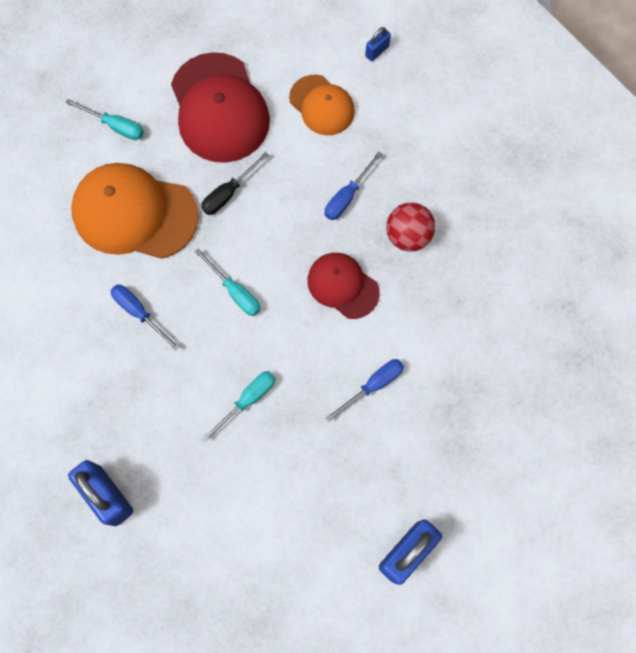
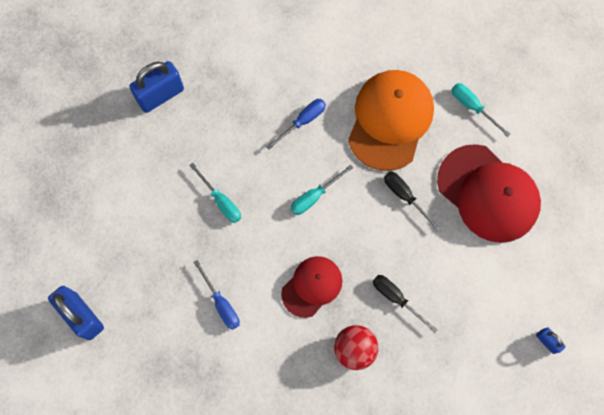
camera: 95 degrees right, 0 degrees up
(115, 126) = (472, 107): turquoise screwdriver -> turquoise screwdriver turned 105 degrees clockwise
(219, 108) = (488, 193): red cap -> red cap turned 120 degrees counterclockwise
(322, 105) = (489, 284): orange cap -> none
(347, 196) = (396, 298): blue screwdriver -> black screwdriver

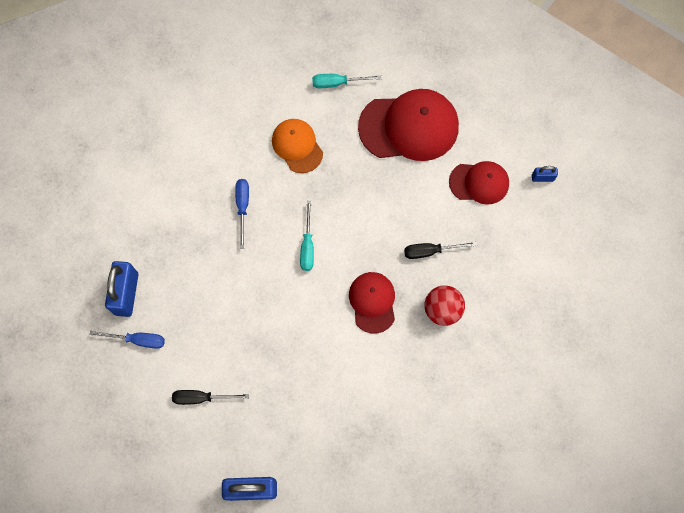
camera: 50 degrees left, 0 degrees up
(221, 201) = (252, 315): turquoise screwdriver -> none
(221, 303) = (330, 377): blue screwdriver -> blue screwdriver (138, 340)
(390, 120) = (297, 146): orange cap -> orange cap, size x0.59
(405, 196) = (362, 184): black screwdriver -> black screwdriver (201, 397)
(492, 291) = (479, 183): none -> red cap

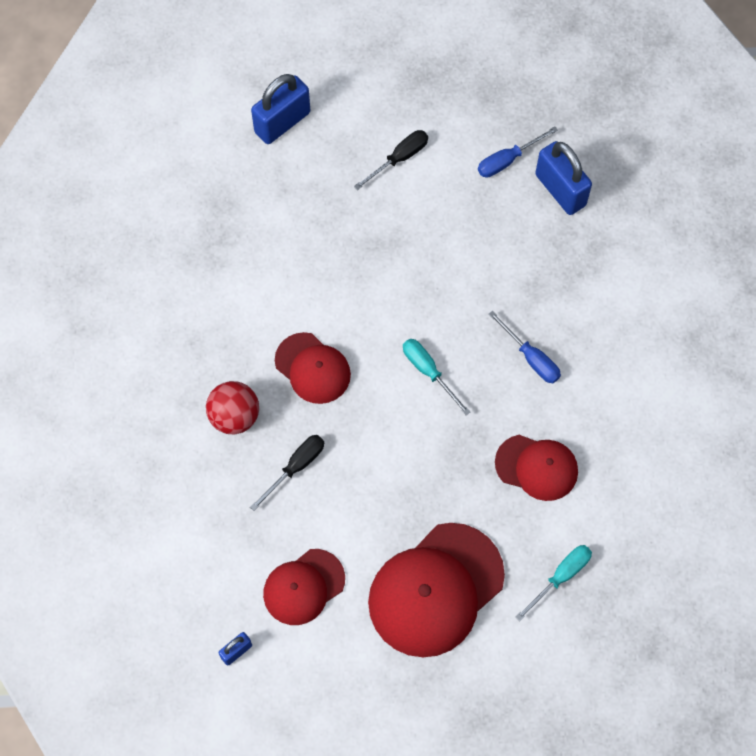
camera: 140 degrees right, 5 degrees down
(297, 146) = (537, 467): orange cap -> red cap

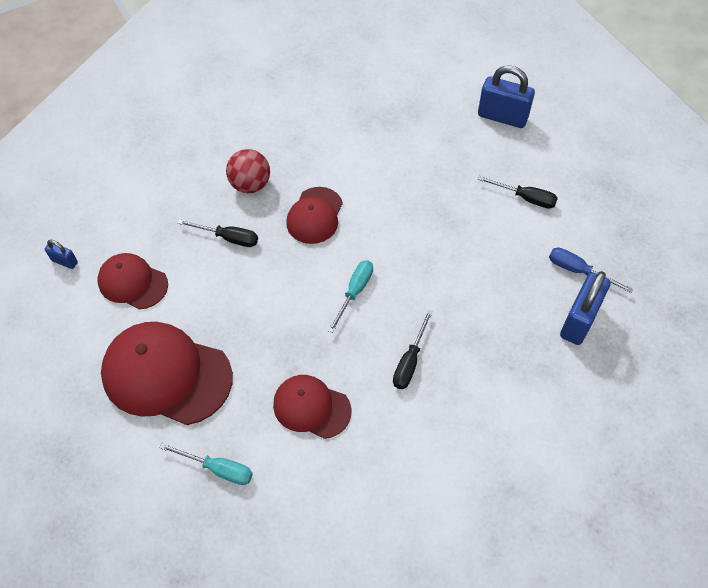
camera: 65 degrees right, 10 degrees down
(531, 358) = (410, 361): blue screwdriver -> black screwdriver
(537, 467) = (311, 407): red cap -> red cap turned 120 degrees clockwise

